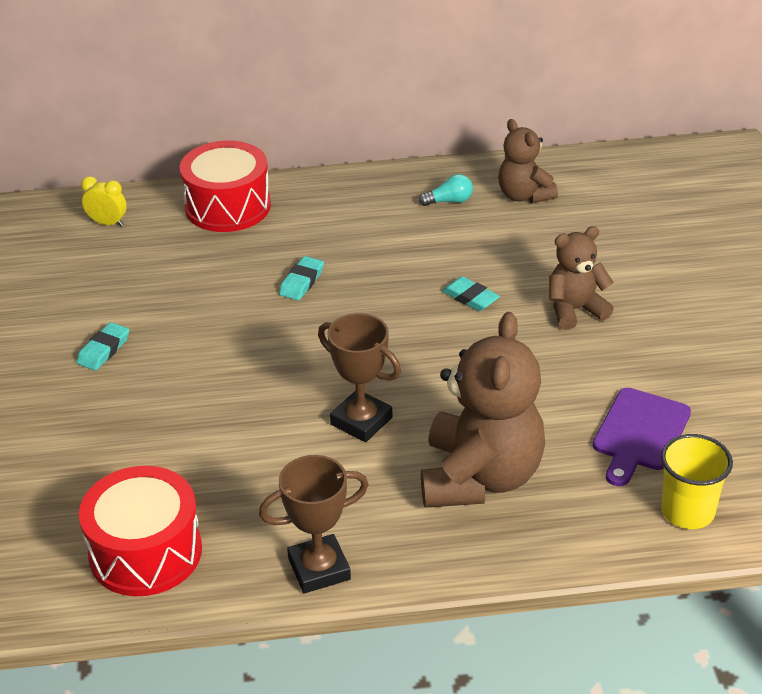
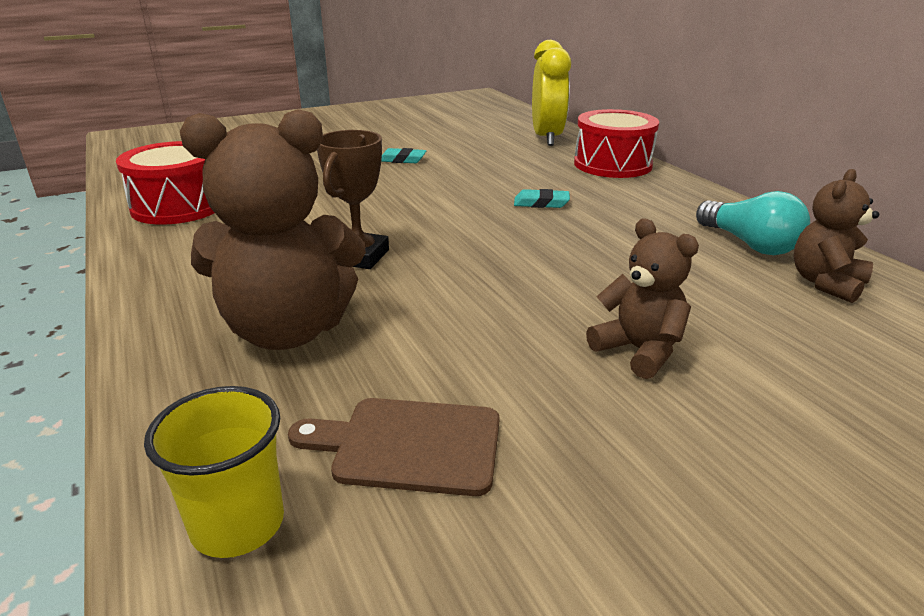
camera: 70 degrees right, 10 degrees down
(107, 223) = (547, 138): yellow clock -> yellow clock, size x2.14
(319, 569) = (149, 270): brown trophy -> none
(449, 201) = (749, 244): turquoise light bulb -> turquoise light bulb, size x1.80
(470, 297) = (595, 280): turquoise eraser -> none
(639, 433) = (409, 445): purple cutting board -> brown cutting board

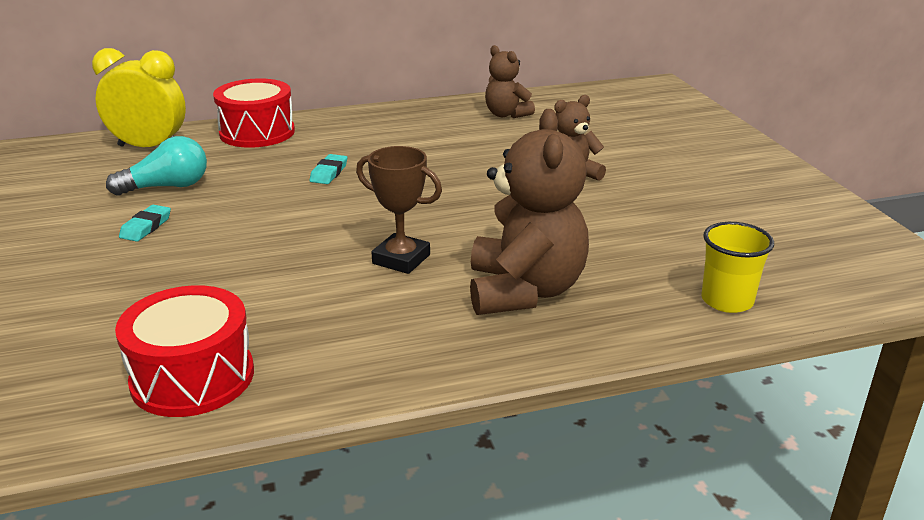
camera: 80 degrees left, 0 degrees up
(409, 445) = (659, 250): brown cutting board -> none
(749, 244) = (446, 120): turquoise light bulb -> turquoise light bulb (167, 187)

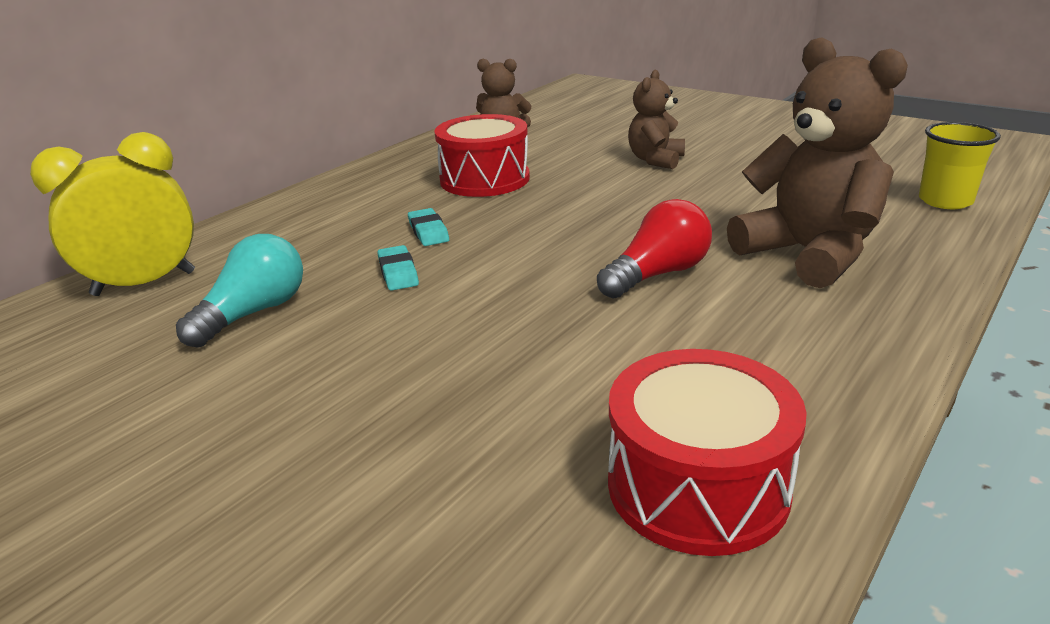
camera: 35 degrees left, 0 degrees up
(146, 227) = (310, 363): turquoise eraser -> turquoise eraser (398, 273)
(257, 132) = (266, 224): red drum -> red drum (484, 179)
(401, 259) = (658, 274): brown trophy -> red light bulb

